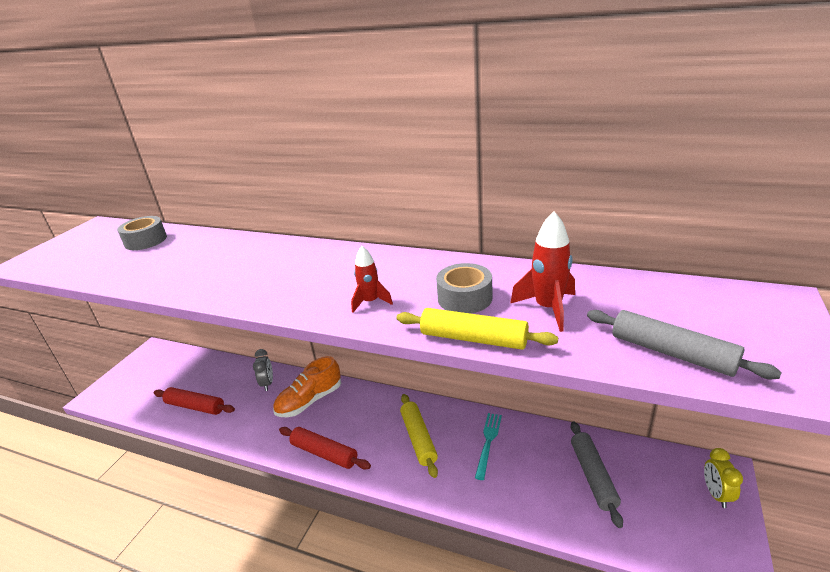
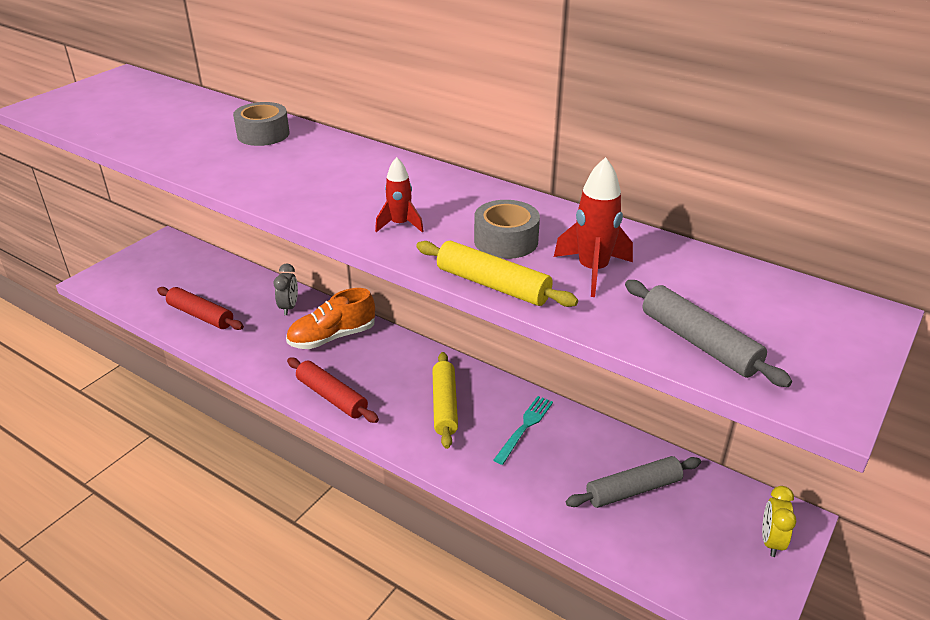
camera: 10 degrees right, 5 degrees up
(146, 240) = (175, 105): grey tape -> grey tape (263, 134)
(593, 476) = (633, 490): grey rolling pin -> grey rolling pin turned 60 degrees clockwise

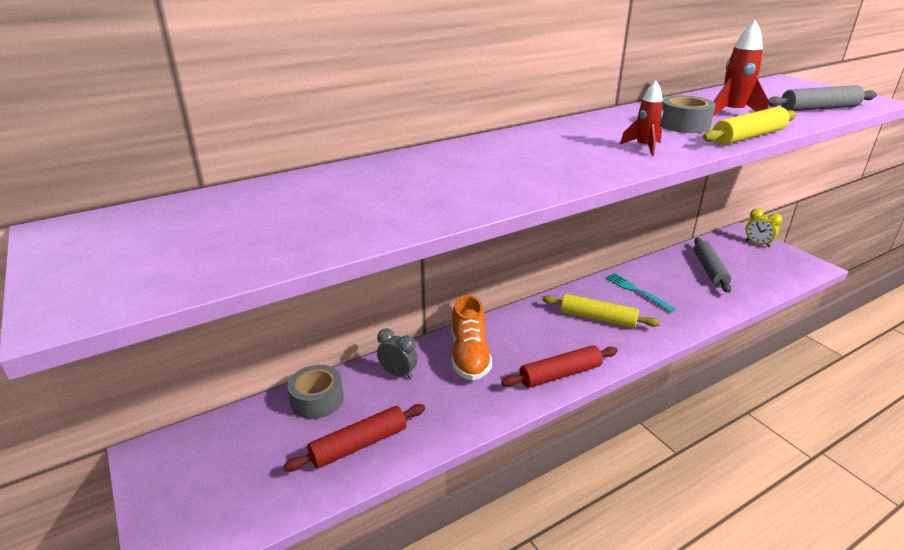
camera: 65 degrees left, 5 degrees down
(263, 134) = (401, 171): grey tape -> grey tape (317, 400)

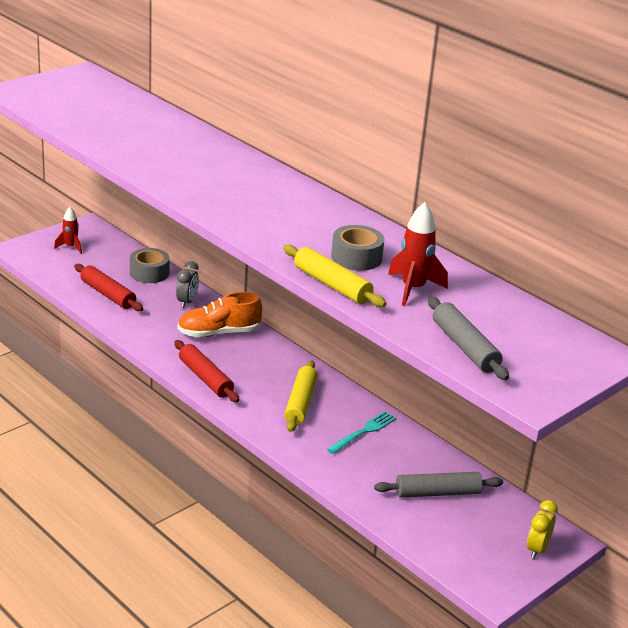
camera: 75 degrees right, 0 degrees up
(644, 147) = (279, 232): red rocket -> red rocket (71, 247)

